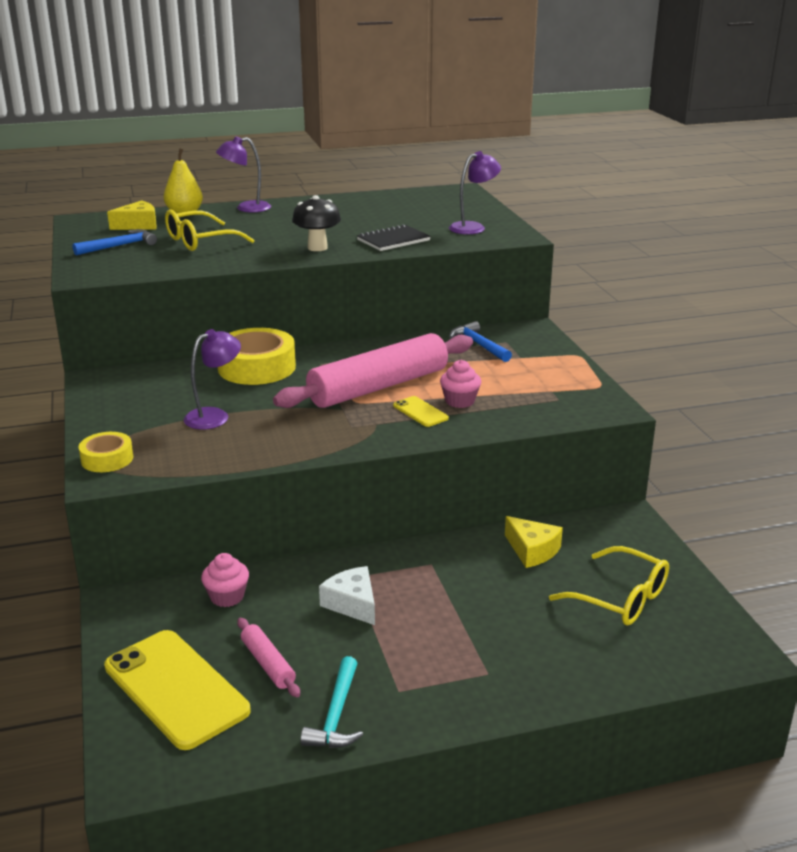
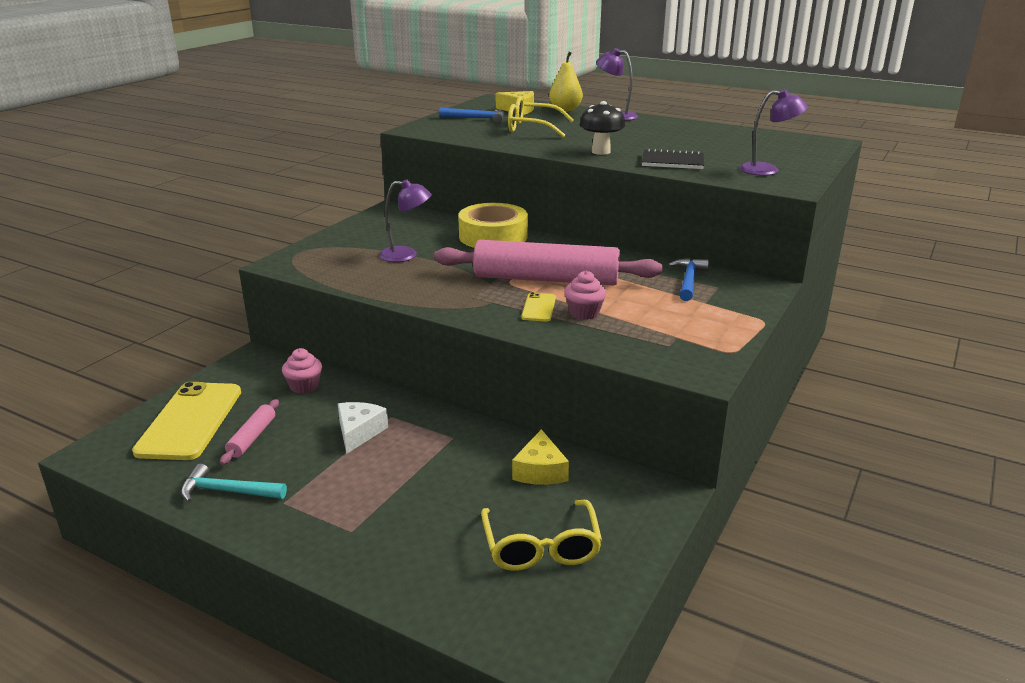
camera: 45 degrees right, 0 degrees up
(107, 459) = (303, 255): yellow tape -> none
(336, 715) = (227, 491): turquoise hammer -> turquoise hammer turned 45 degrees clockwise

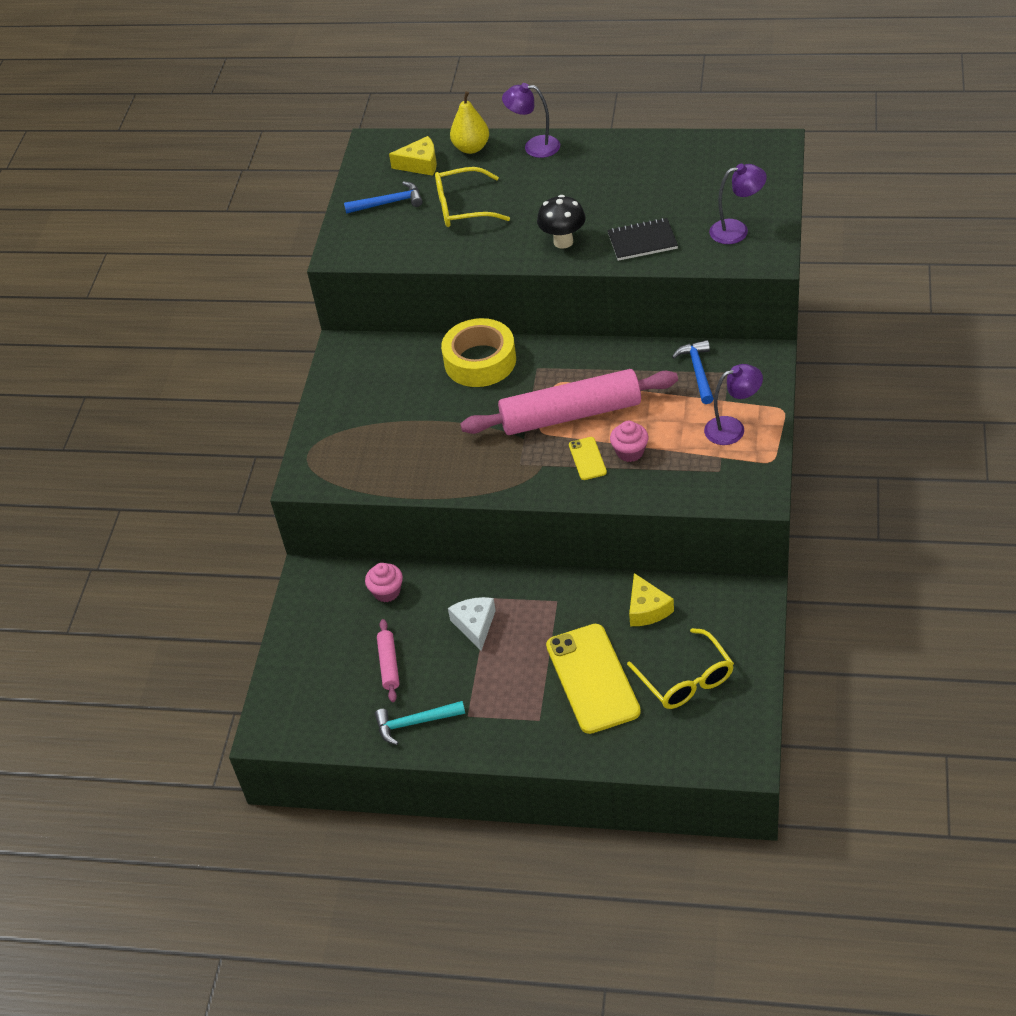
camera: 15 degrees left, 20 degrees up
(190, 421) = (319, 668): yellow phone -> yellow phone (592, 678)
(406, 255) = (417, 422): purple lamp -> purple lamp (732, 428)

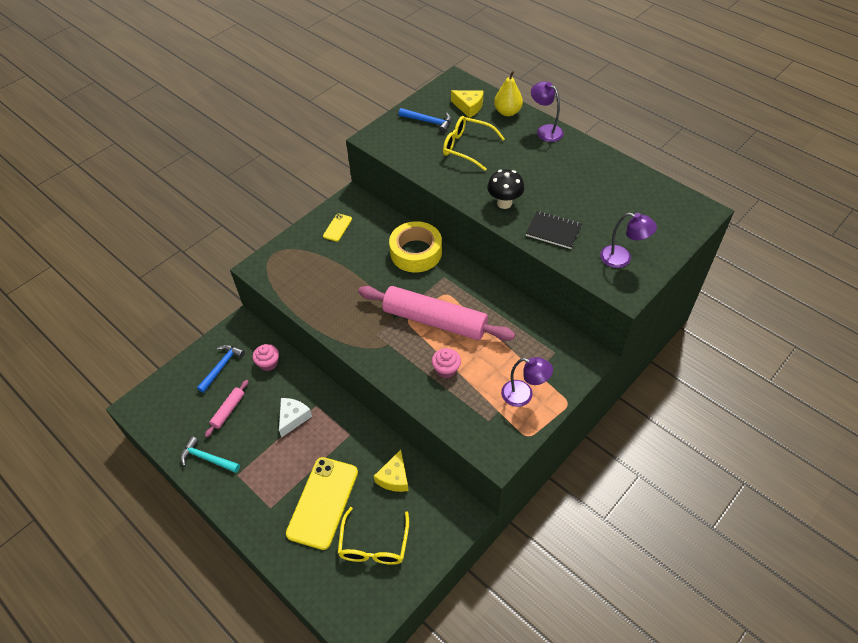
camera: 30 degrees right, 5 degrees up
(587, 459) = (417, 357): yellow phone -> yellow phone (337, 227)
(698, 371) = (537, 340): blue hammer -> blue hammer (221, 367)

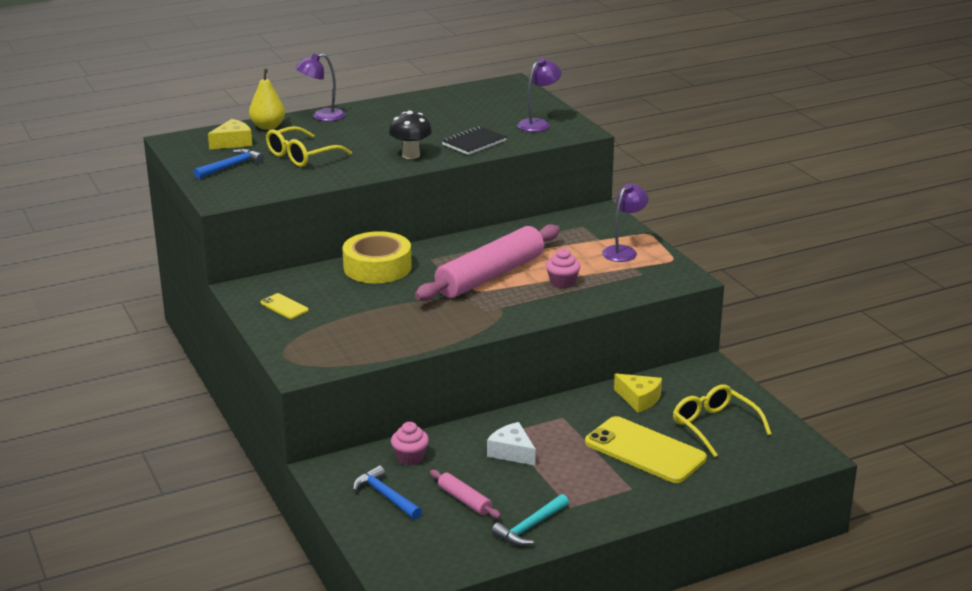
camera: 70 degrees left, 25 degrees down
(374, 544) = (715, 427): yellow glasses -> yellow glasses turned 150 degrees counterclockwise

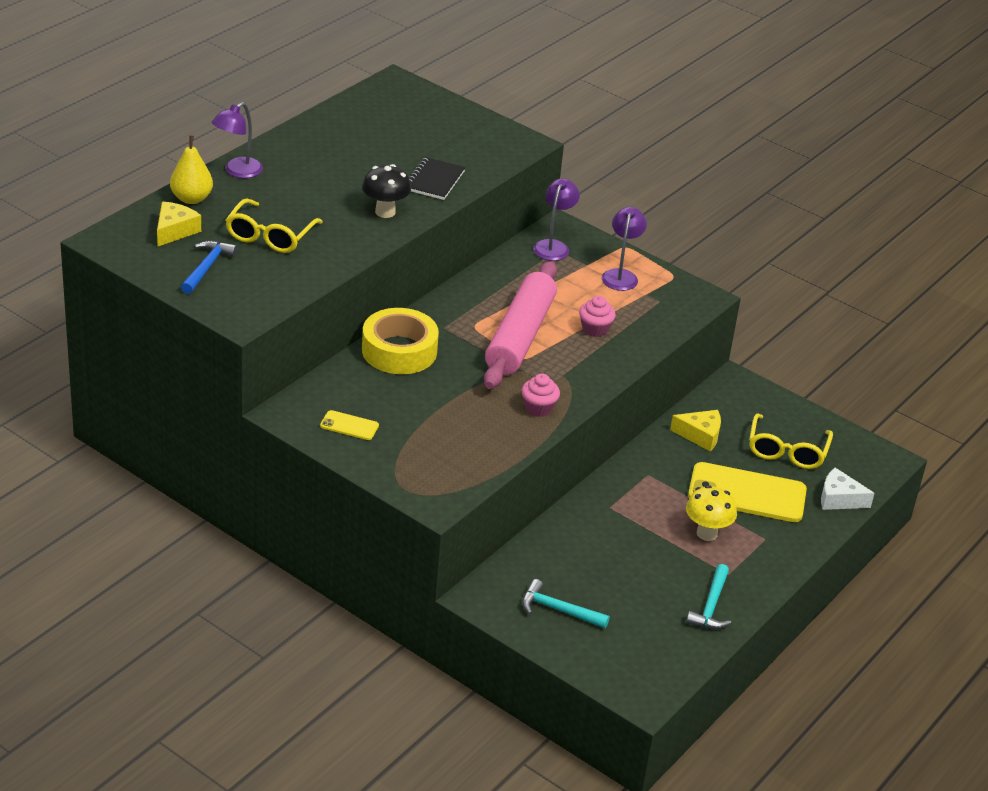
camera: 30 degrees left, 10 degrees up
(386, 496) = (558, 610): blue hammer -> turquoise hammer
(410, 457) = (546, 560): pink cupcake -> pink cupcake (538, 408)
(464, 500) = (632, 593): pink rolling pin -> none
(512, 452) = (633, 527): white cheese -> white cheese (839, 499)
(538, 124) = (476, 140): purple lamp -> purple lamp (553, 246)
(577, 472) = (707, 533): none -> yellow mushroom
(715, 427) = (787, 450): yellow glasses -> yellow glasses turned 105 degrees counterclockwise

